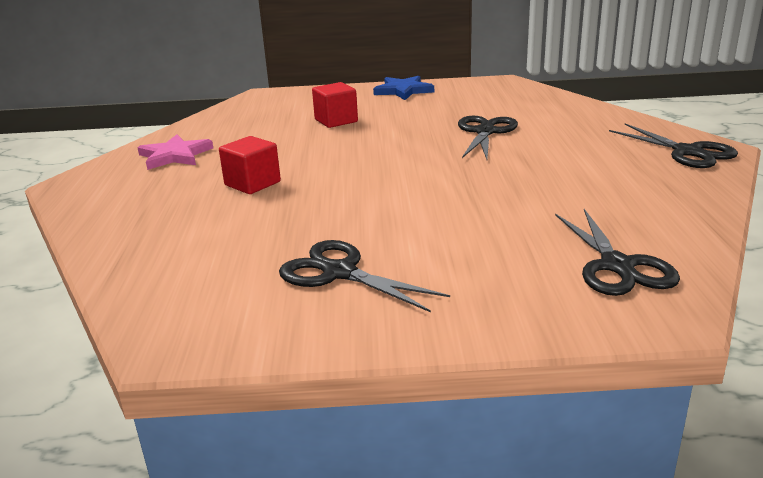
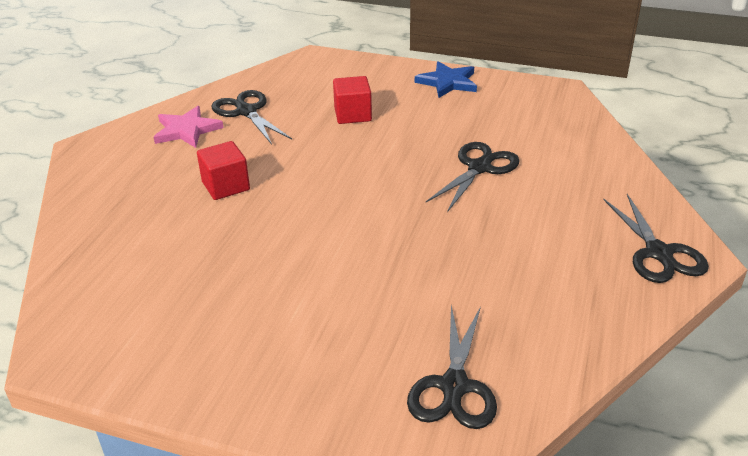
camera: 20 degrees right, 10 degrees up
(339, 272) = (222, 319): black scissors -> black scissors (246, 111)

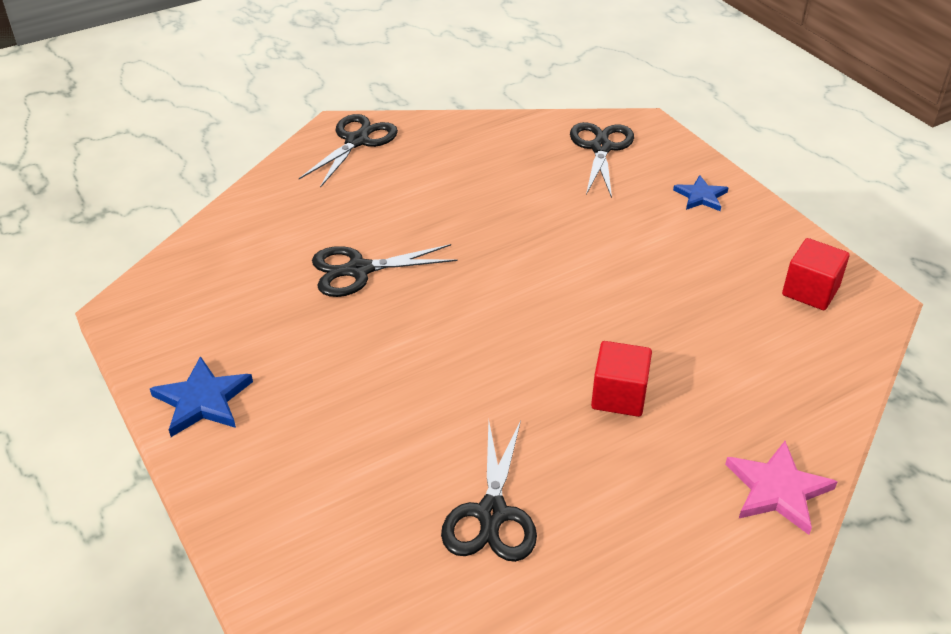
camera: 140 degrees left, 5 degrees up
(186, 130) = (597, 527): pink star -> pink star (777, 490)
(295, 384) = (701, 196): none -> blue star
(353, 115) = (376, 418): red cube -> red cube (810, 291)
(454, 386) = (601, 148): black scissors -> black scissors turned 45 degrees counterclockwise

